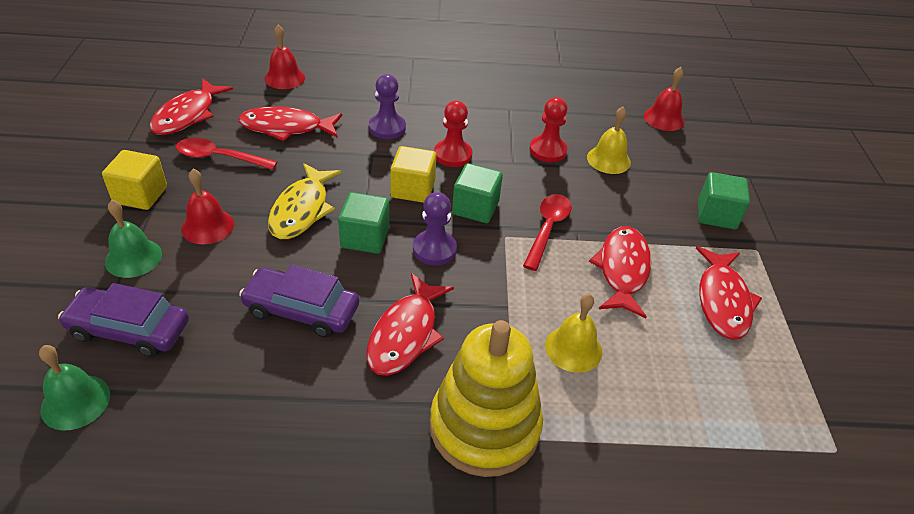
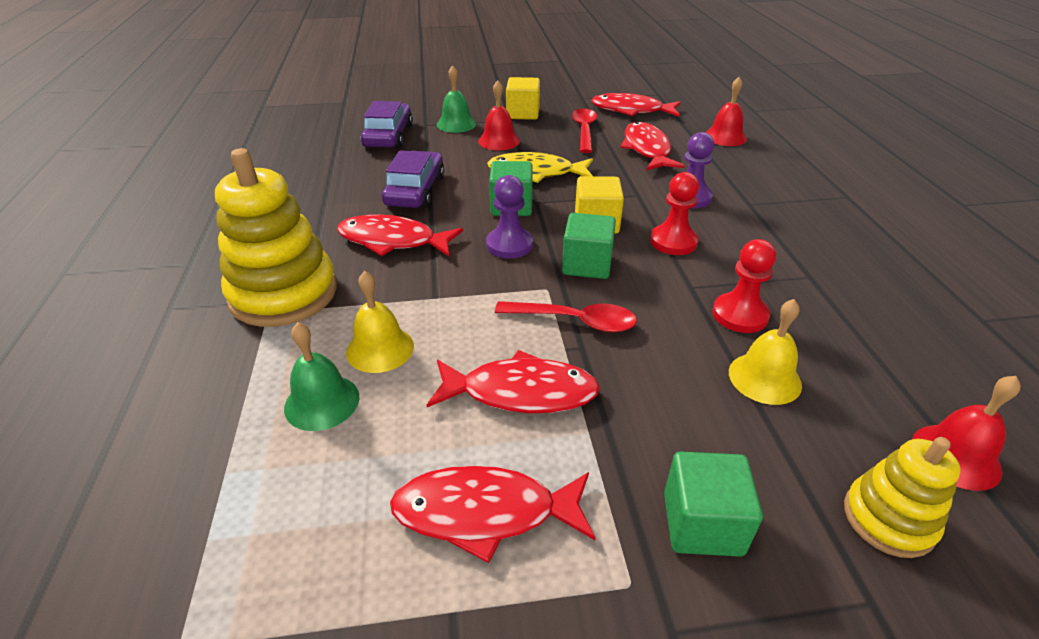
camera: 85 degrees right, 5 degrees down
(75, 402) = (328, 133): green bell -> green bell (322, 402)
(704, 154) = (888, 519): none -> yellow stacking toy

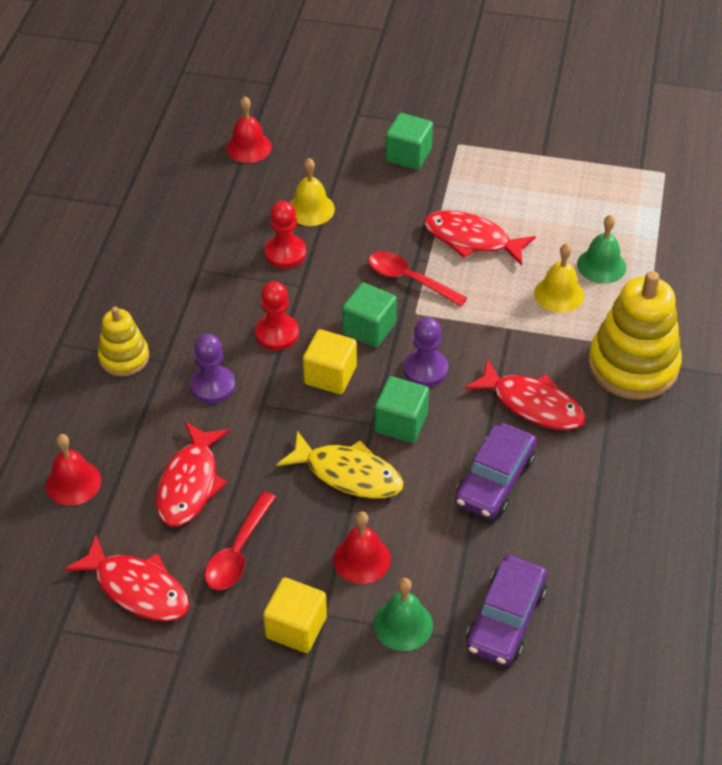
camera: 160 degrees left, 10 degrees up
(485, 512) = (516, 185): red fish -> none
(888, 519) = (316, 135): yellow stacking toy -> yellow stacking toy (124, 357)

